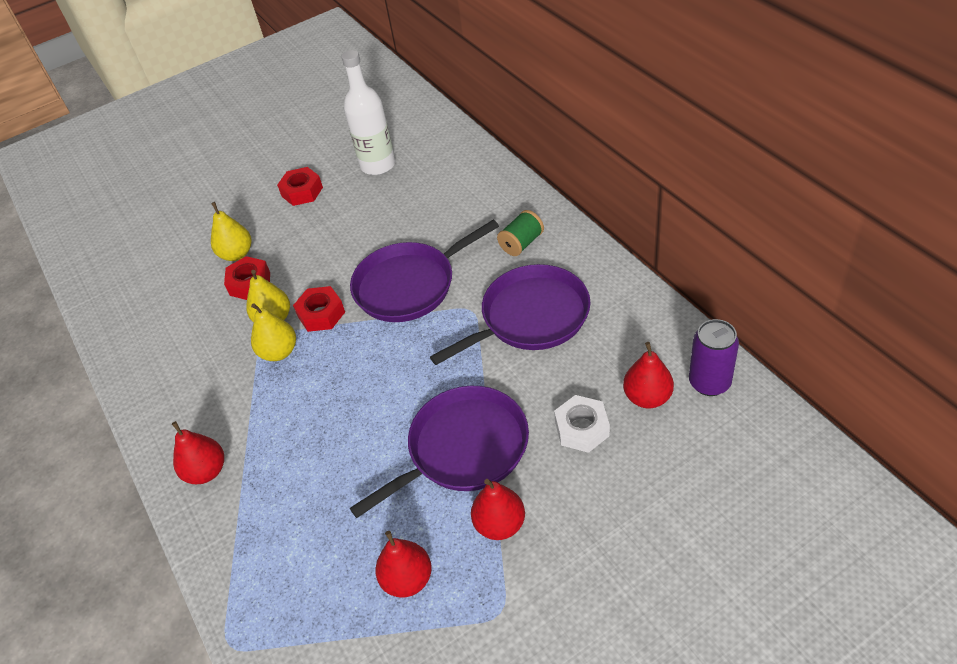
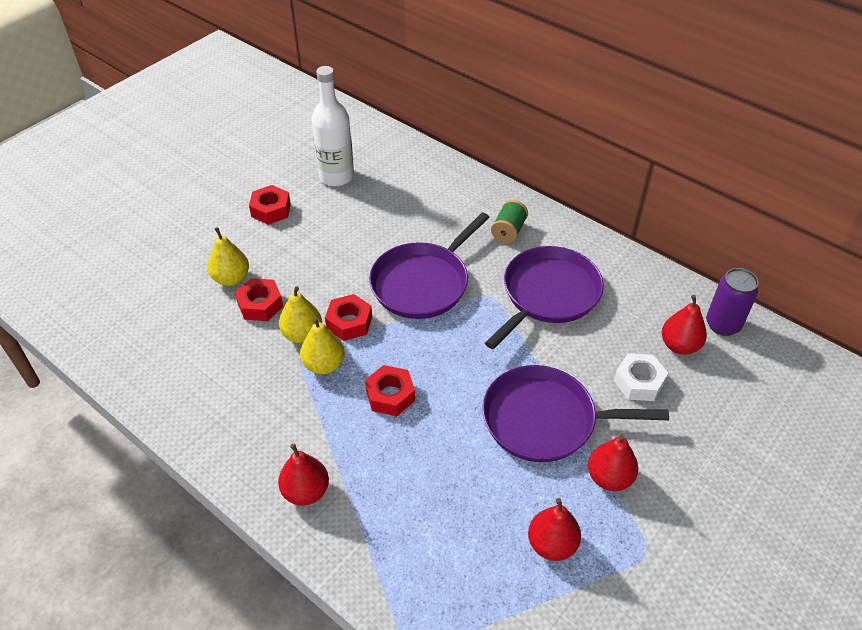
camera: 25 degrees left, 0 degrees up
(325, 394) = (390, 395): none -> red nut
(463, 449) = (545, 420): purple pan -> purple pan turned 120 degrees counterclockwise

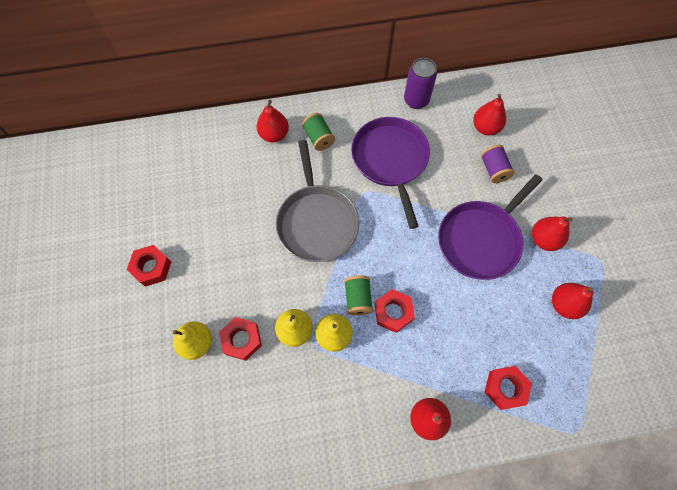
camera: 50 degrees left, 20 degrees up
(336, 176) = (161, 199): white bottle -> none
(349, 322) = (311, 292): red nut -> red nut (505, 388)
(377, 360) = (358, 298): none -> green spool
(423, 283) = (317, 222): purple pan -> grey pan
(476, 201) = (274, 135): none -> red pear
(639, 382) = (493, 169): white nut -> purple spool
(722, 325) = (489, 95): purple can -> purple can (416, 100)

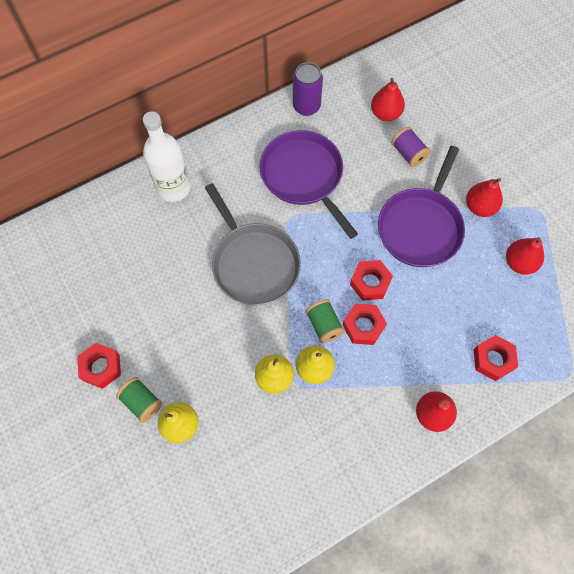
camera: 20 degrees left, 0 degrees up
(242, 340) = (225, 406): red nut -> red nut (370, 283)
(274, 135) = (173, 188): red pear -> white bottle
(318, 138) = (221, 176): green spool -> green spool (142, 402)

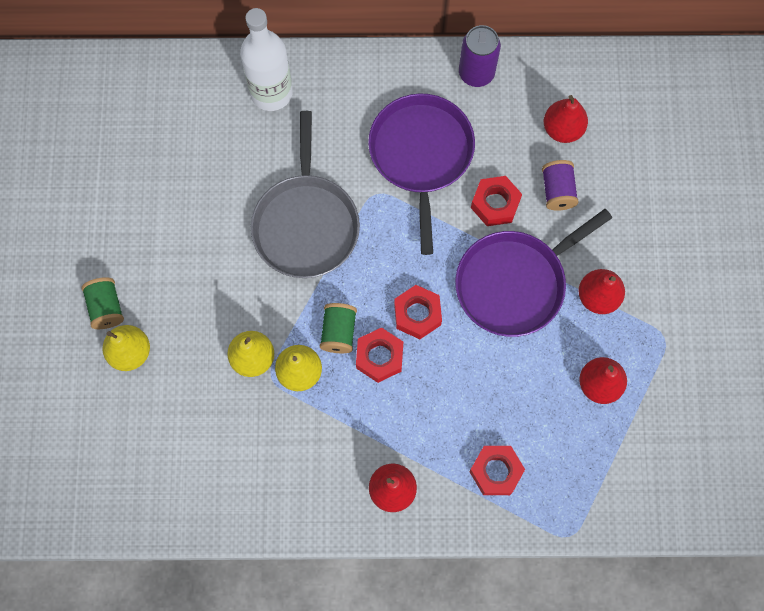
camera: 30 degrees right, 5 degrees up
(101, 367) = (86, 249): red nut -> red nut (495, 204)

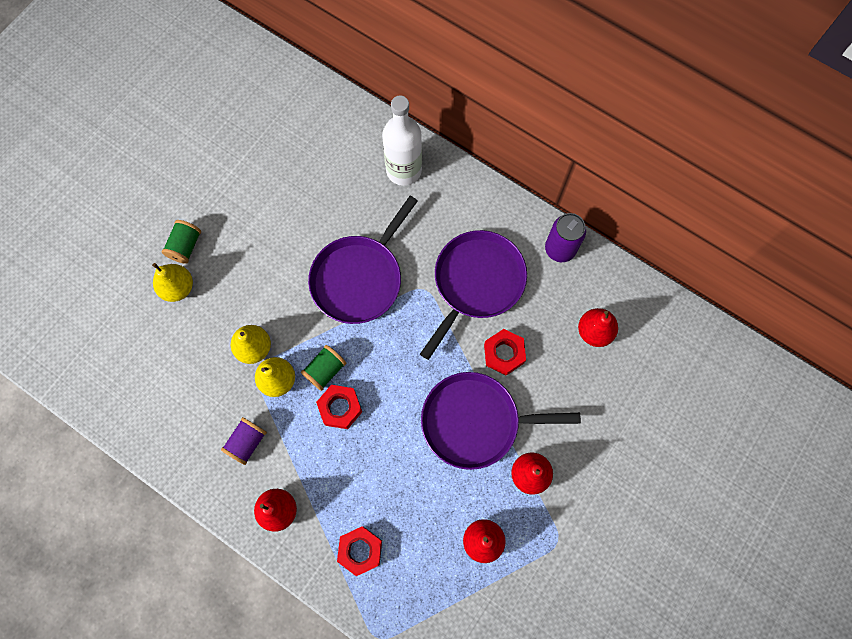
camera: 35 degrees right, 0 degrees up
(306, 224) = (359, 278): grey pan -> purple pan
(417, 314) = (389, 396): red nut -> none
(557, 191) = (557, 375): purple spool -> purple spool (247, 442)

